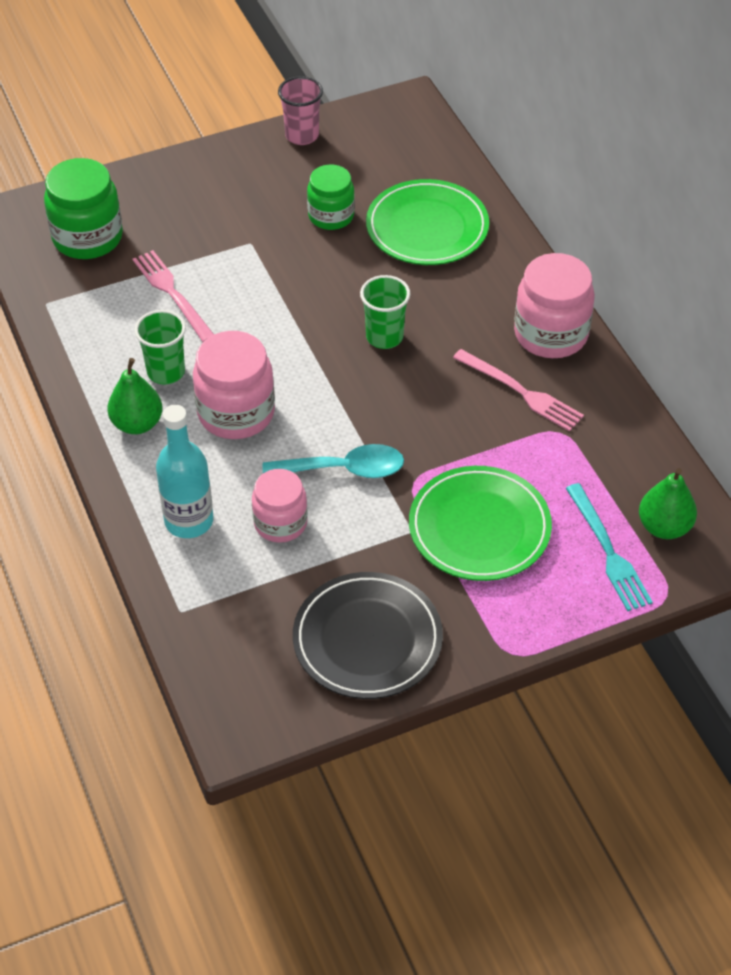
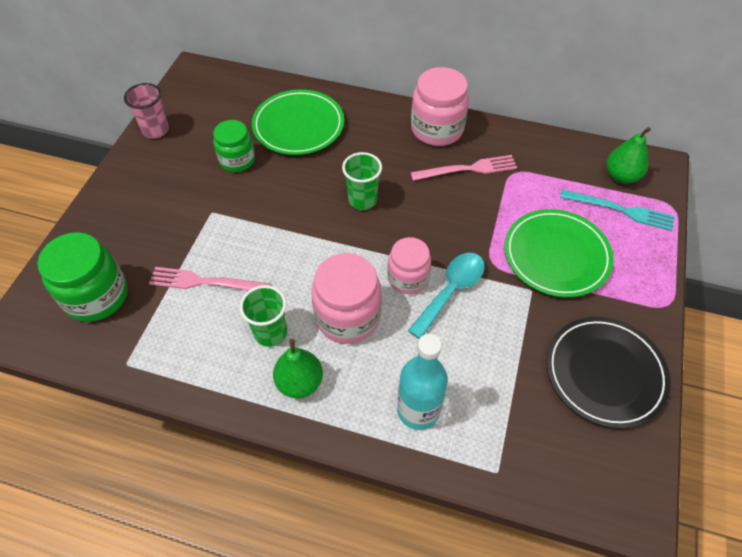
camera: 50 degrees left, 5 degrees up
(280, 523) = (466, 356): pink jar -> pink jar (408, 278)

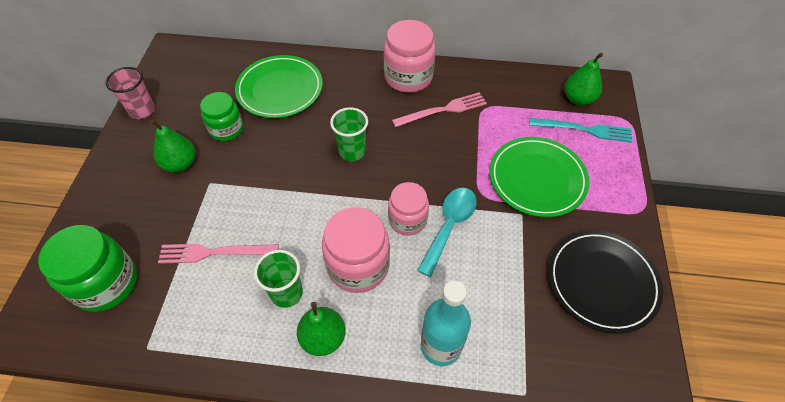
camera: 10 degrees left, 0 degrees up
(185, 189) = (180, 164): none -> green pear

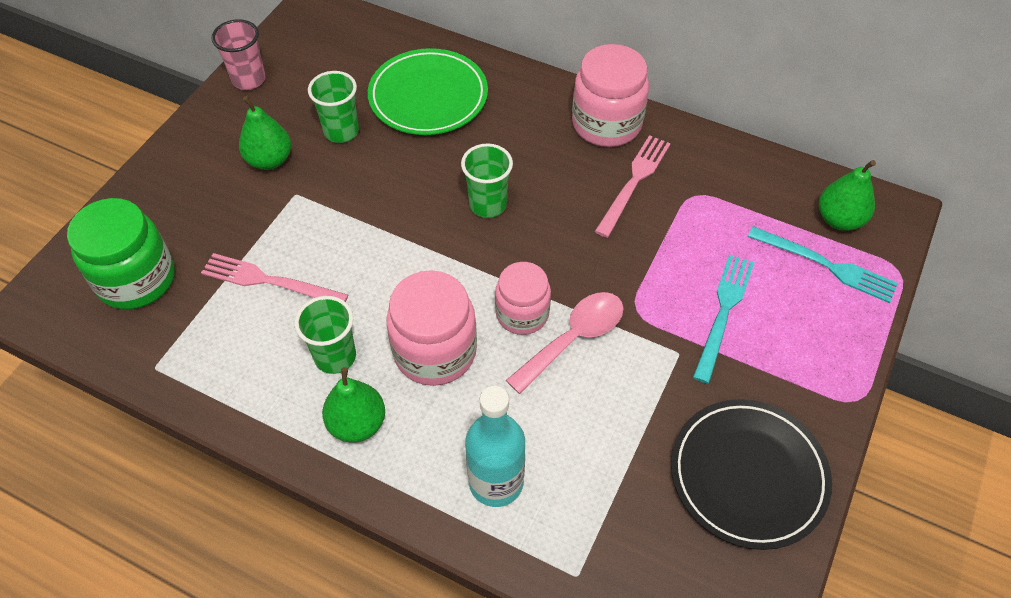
camera: 20 degrees right, 0 degrees up
(226, 129) = (341, 131): green jar -> green cup
(442, 110) = (634, 182): pink fork -> pink fork turned 60 degrees counterclockwise
(449, 226) = (573, 339): turquoise spoon -> pink spoon
(537, 179) = (723, 313): green plate -> turquoise fork

